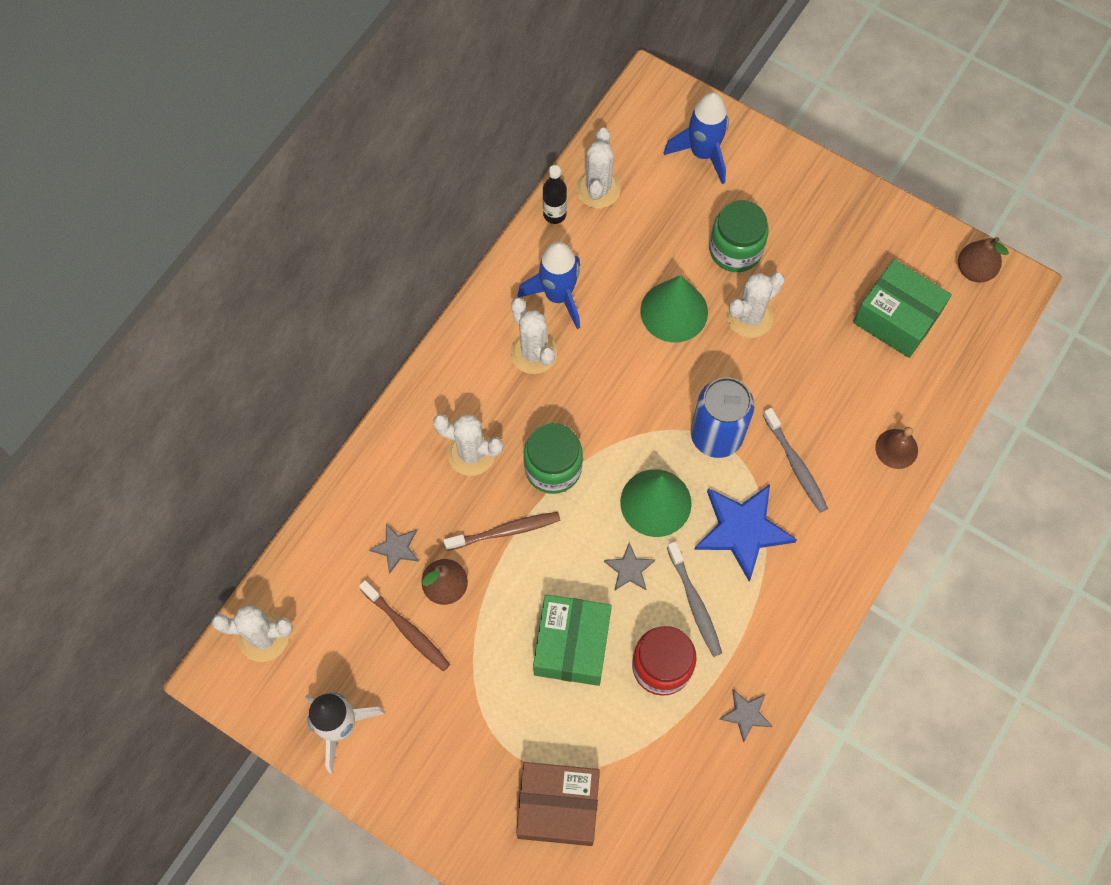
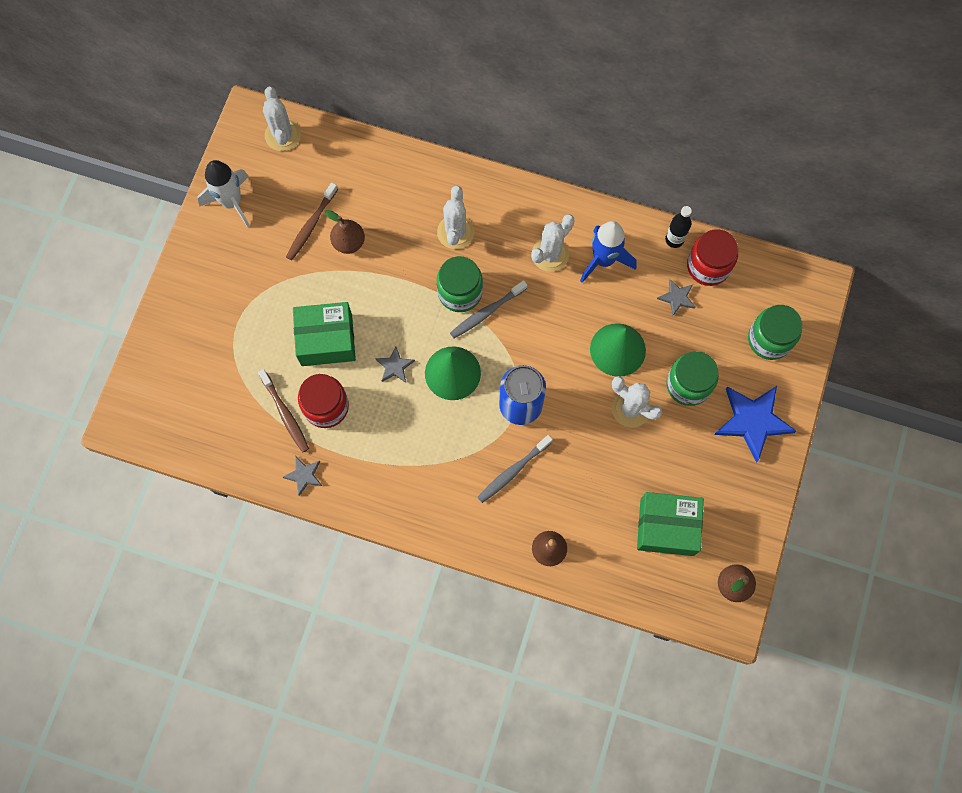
camera: 75 degrees right, 5 degrees up
(396, 548) = (369, 201): grey star -> grey star (677, 298)
(505, 531) = (401, 272): brown toothbrush -> brown toothbrush (285, 414)
(558, 806) = (208, 359): brown box -> none
(598, 189) = (708, 266): white cactus -> red jar
(694, 603) = (380, 419): grey toothbrush -> grey toothbrush (486, 312)
(702, 154) = (769, 339): blue rocket -> green jar
(742, 530) = (448, 442): blue star -> blue star (753, 421)
(896, 318) = (666, 527): green box -> green box turned 75 degrees clockwise

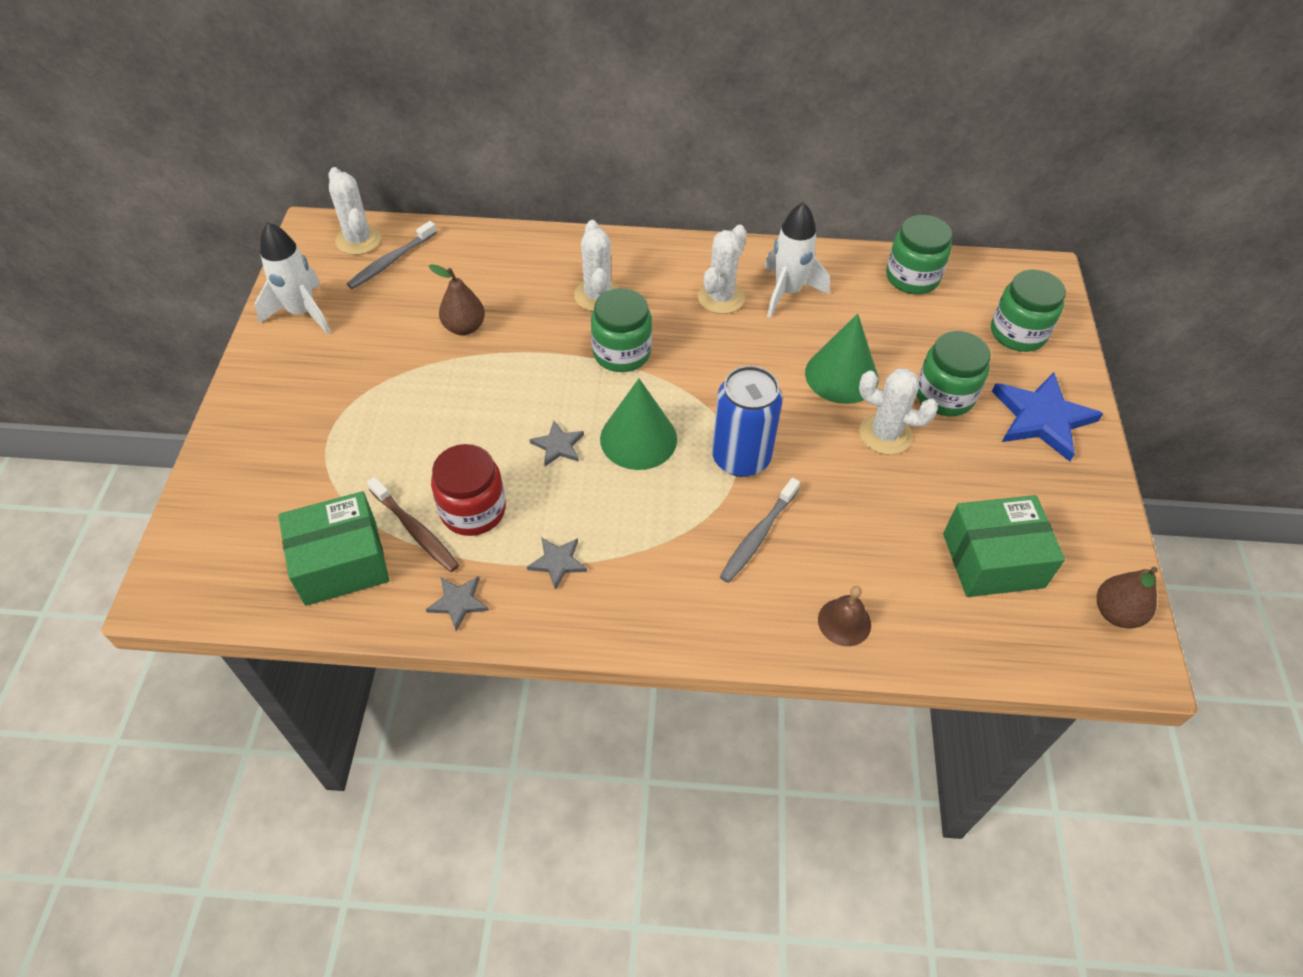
camera: 15 degrees left, 20 degrees down
(311, 225) = (411, 318): brown toothbrush -> none
(326, 340) = (457, 433): green box -> green box (341, 562)
(486, 312) = (662, 367): grey toothbrush -> grey toothbrush (391, 261)
(603, 260) = (787, 292): blue rocket -> white rocket
(674, 239) = (862, 260): black bottle -> none
(677, 298) = (890, 312): grey star -> grey star (558, 562)
(708, 266) = (912, 277): red jar -> green jar

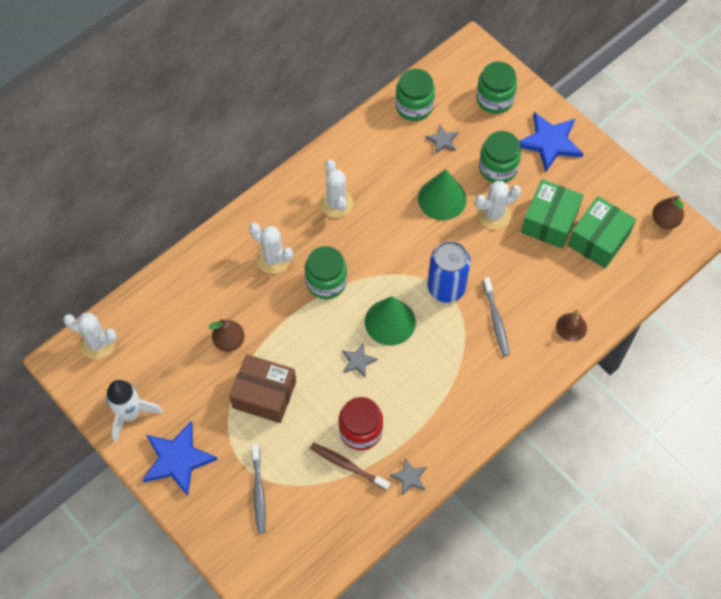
camera: 45 degrees left, 10 degrees up
(283, 381) = (177, 459): none -> blue star
(341, 562) = (334, 513): green box -> green box (549, 221)
(391, 261) = (135, 339): grey toothbrush -> grey toothbrush (258, 492)
(415, 530) = (347, 466): brown toothbrush -> brown toothbrush turned 150 degrees counterclockwise
(431, 396) = (264, 394): none -> brown box
(558, 562) = (428, 417): grey star -> grey star (442, 140)
(787, 292) = (364, 170): white rocket -> none

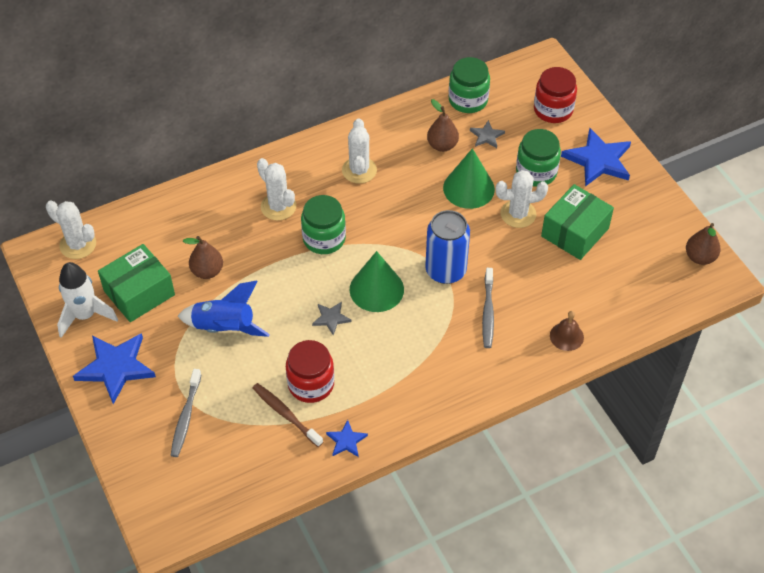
camera: 15 degrees right, 10 degrees down
(264, 394) = (224, 328): brown box -> blue rocket
(404, 159) = (442, 145): none -> brown pear
(409, 477) = (346, 441): grey star -> blue star
(494, 99) = (553, 110): green jar -> red jar
(598, 240) = (622, 260): green box -> green box (139, 293)

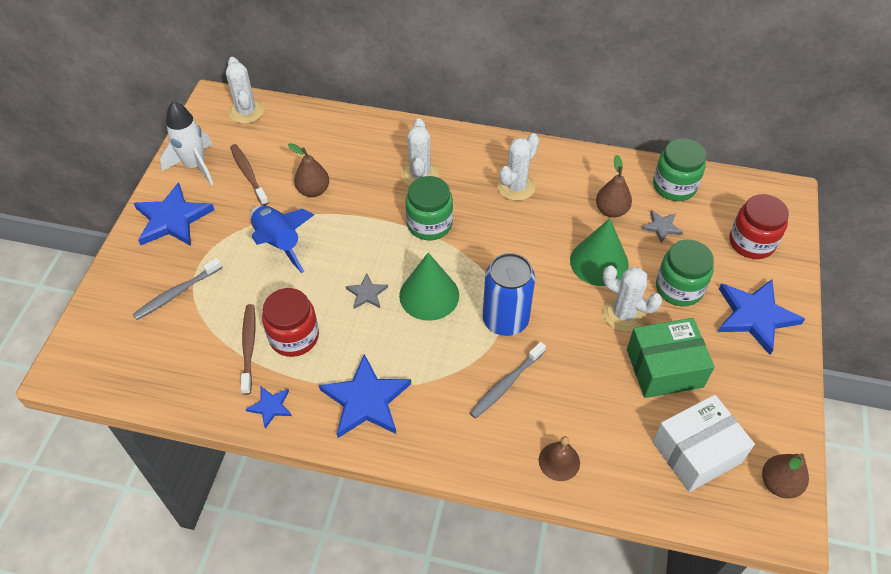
camera: 40 degrees right, 0 degrees up
(139, 293) = (248, 174): green box -> brown toothbrush
(407, 388) = (366, 400): none -> blue star
(639, 272) = (696, 452): none -> white box

